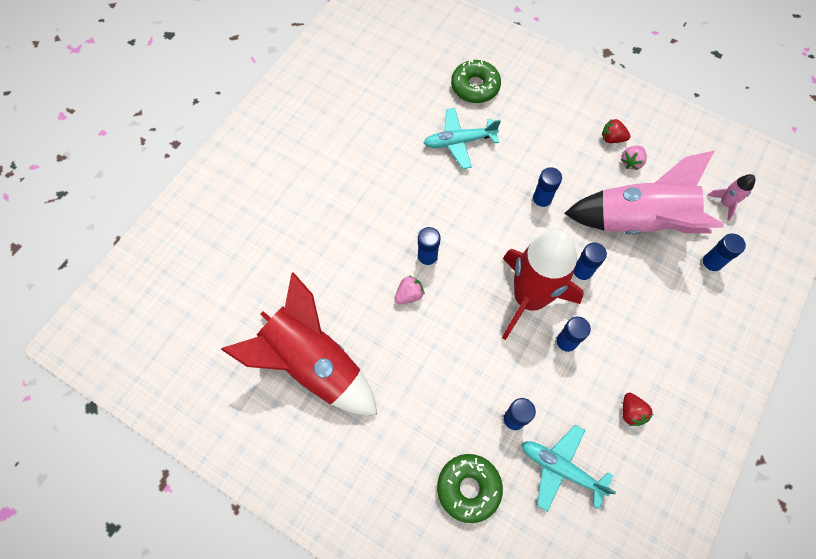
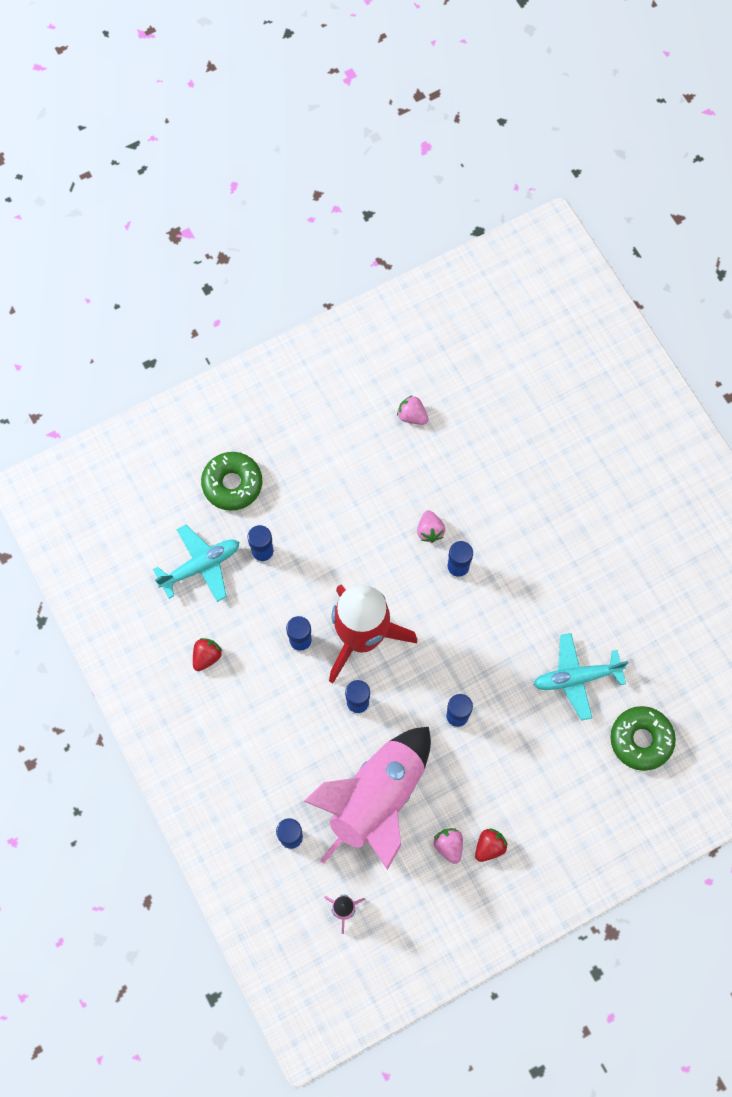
camera: 120 degrees right, 5 degrees up
(313, 364) = (412, 416): red rocket -> pink strawberry
(459, 142) = (576, 678): turquoise plane -> turquoise plane turned 120 degrees counterclockwise
(631, 412) = (207, 656): red strawberry -> red strawberry turned 105 degrees clockwise

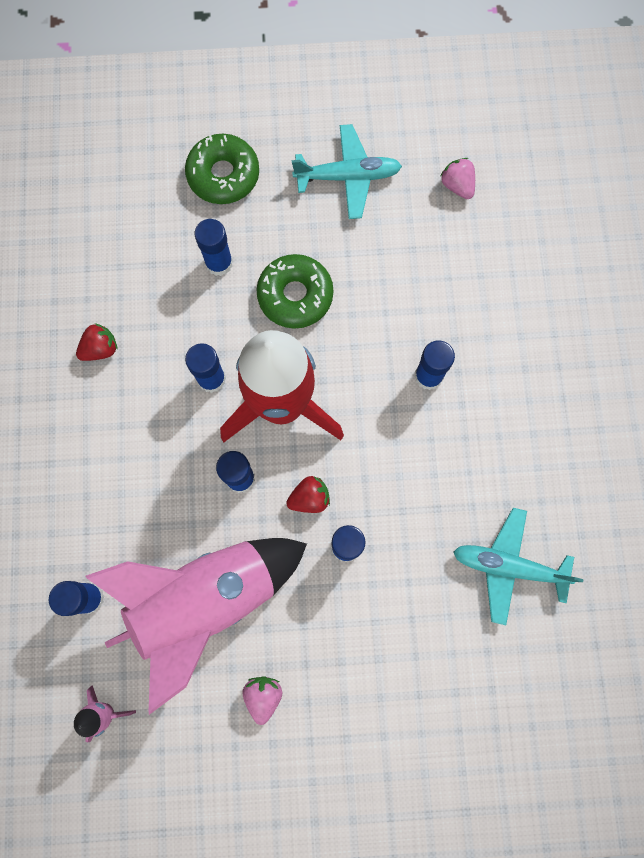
camera: 25 degrees right, 5 degrees up
(201, 566) = (145, 248): turquoise plane -> turquoise plane (348, 177)
(430, 530) = (416, 320): pink strawberry -> none
(489, 846) = (310, 720): red strawberry -> red strawberry (309, 498)
(641, 740) = (553, 678): green donut -> green donut (295, 295)

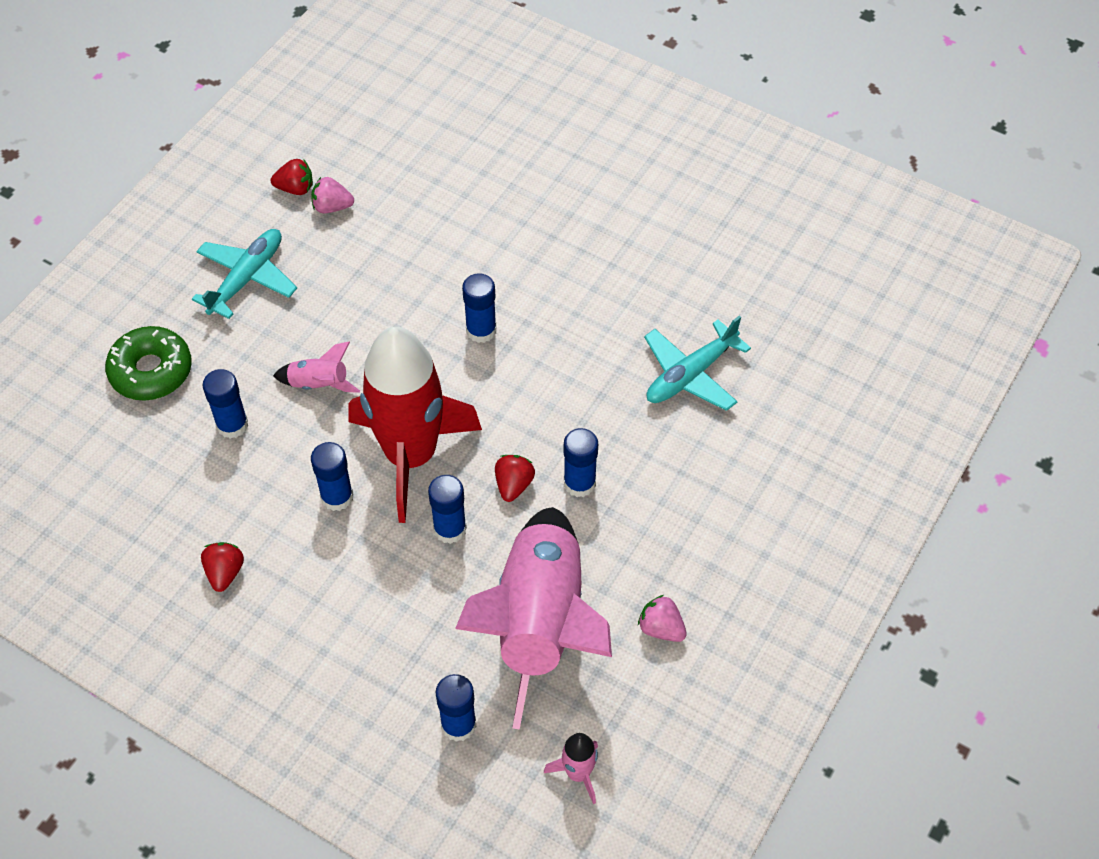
camera: 55 degrees left, 20 degrees down
(295, 295) = (319, 384): green donut -> pink rocket
(453, 148) = (295, 188): none -> red strawberry

